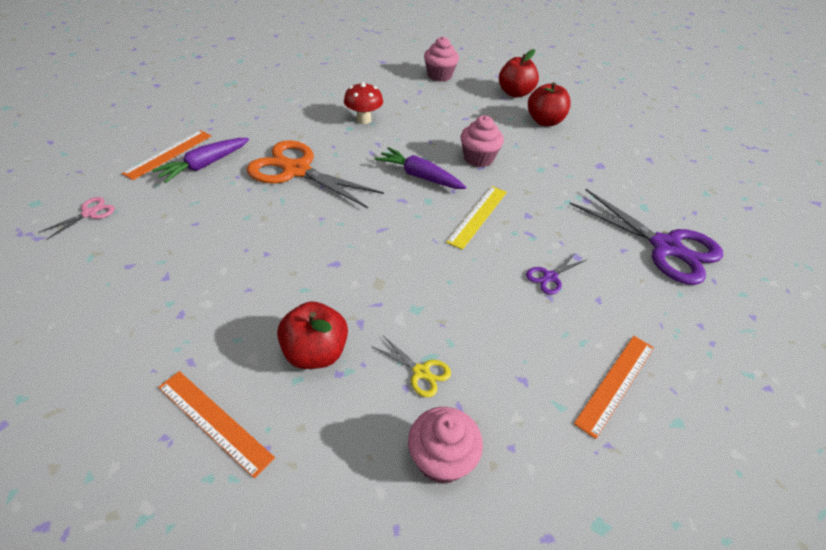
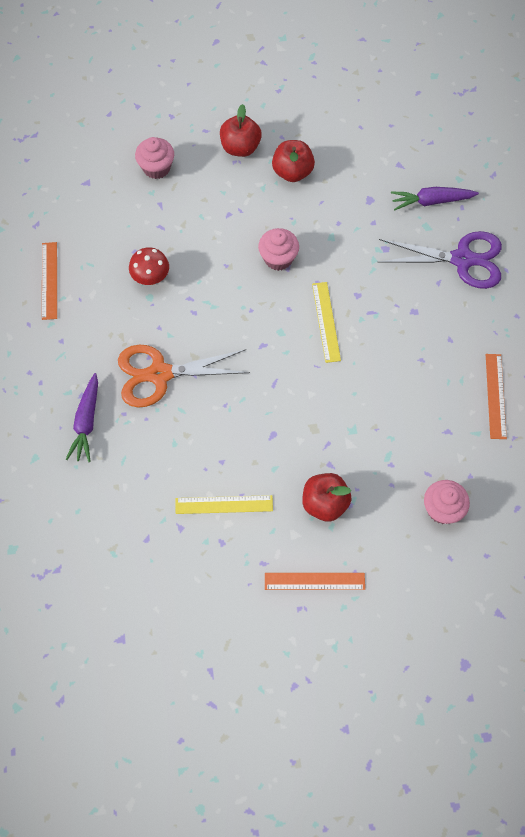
camera: 35 degrees left, 20 degrees up
(89, 213) = (64, 526): pink scissors -> none
(169, 154) = (45, 433): orange ruler -> orange ruler (49, 280)
(224, 286) = (224, 505): none -> yellow ruler
(420, 176) = (254, 311): purple carrot -> purple carrot (432, 201)
(421, 372) = (391, 469): yellow scissors -> none
(550, 277) = (410, 342): purple scissors -> none

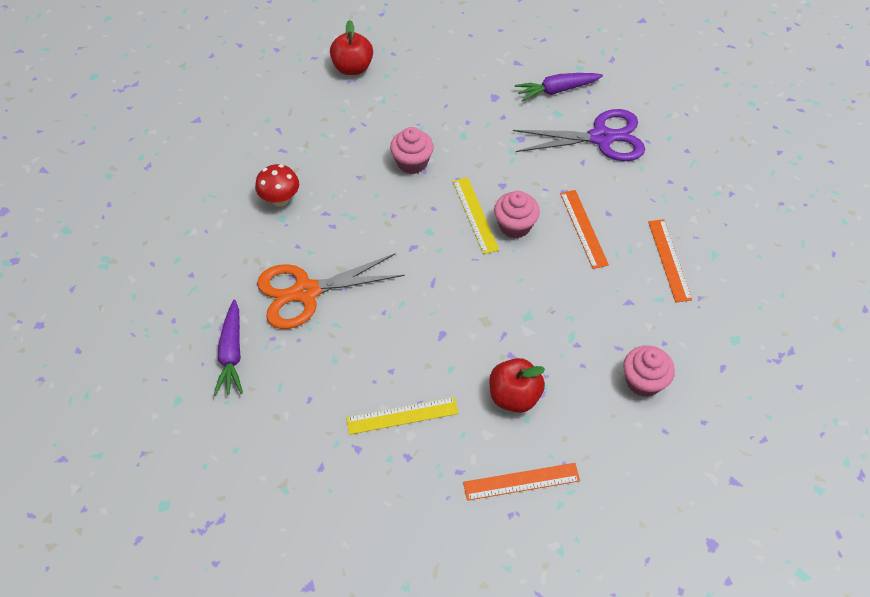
camera: 10 degrees left, 10 degrees down
(49, 280) = (170, 217): orange ruler -> orange ruler (583, 228)
(156, 168) = (269, 97): pink cupcake -> pink cupcake (515, 226)
(292, 172) = (410, 82): red apple -> none

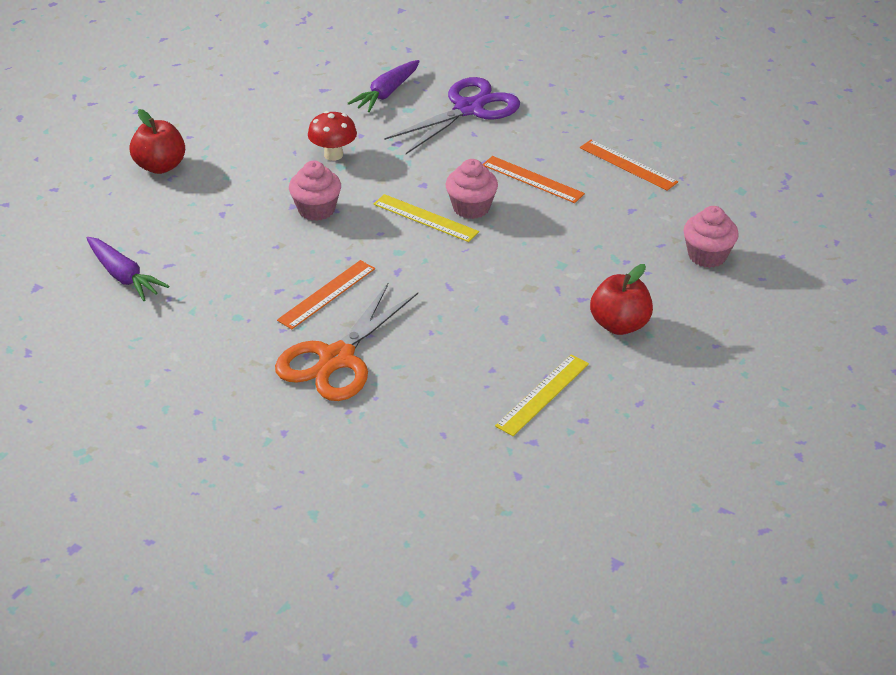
camera: 40 degrees left, 15 degrees down
(232, 353) = (322, 445): purple carrot -> purple carrot (123, 276)
(280, 200) = (217, 304): red mushroom -> red mushroom (333, 155)
(521, 481) = (696, 377): orange ruler -> orange ruler (326, 294)

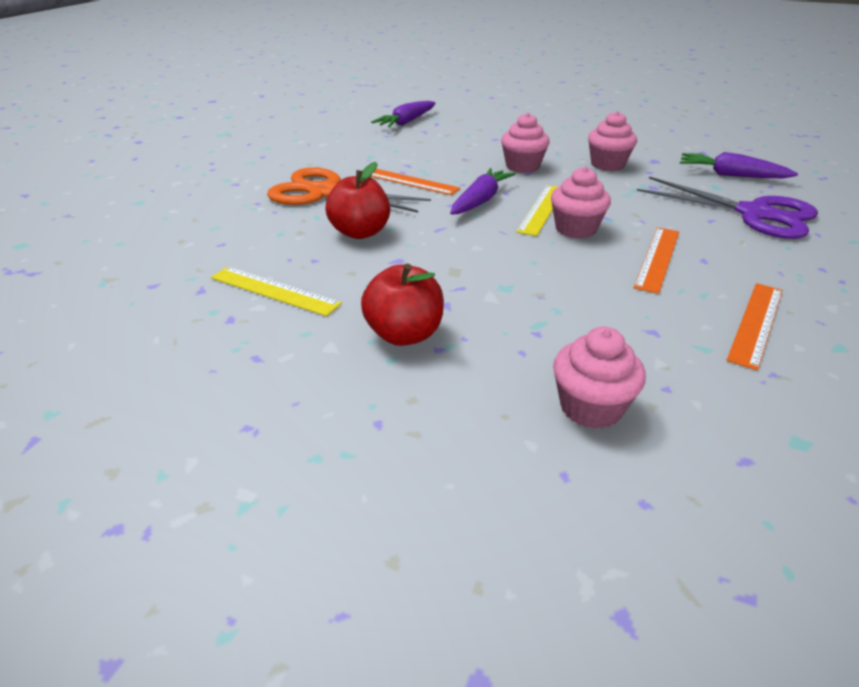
camera: 80 degrees right, 5 degrees down
(160, 166) = (539, 117): red apple -> red apple (360, 232)
(333, 155) = (607, 165): red mushroom -> pink cupcake
(394, 252) = (480, 201): none -> purple carrot

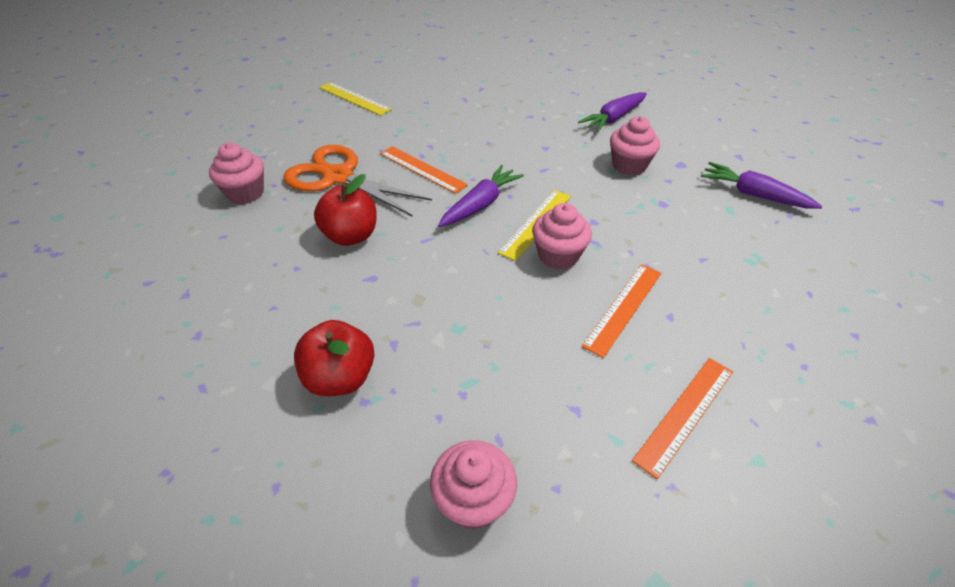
camera: 10 degrees right, 10 degrees up
(274, 291) = (247, 304): yellow ruler -> yellow ruler (354, 98)
(406, 122) = (452, 84): purple carrot -> purple carrot (614, 118)
(522, 166) = (541, 159): pink cupcake -> pink cupcake (245, 193)
(754, 214) = (753, 255): purple scissors -> none

